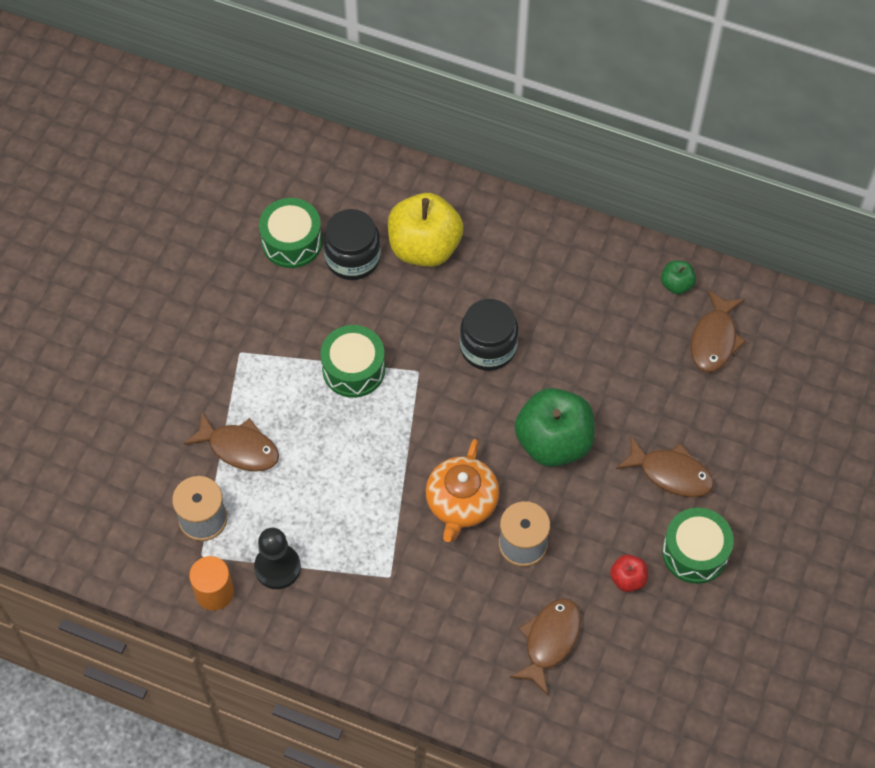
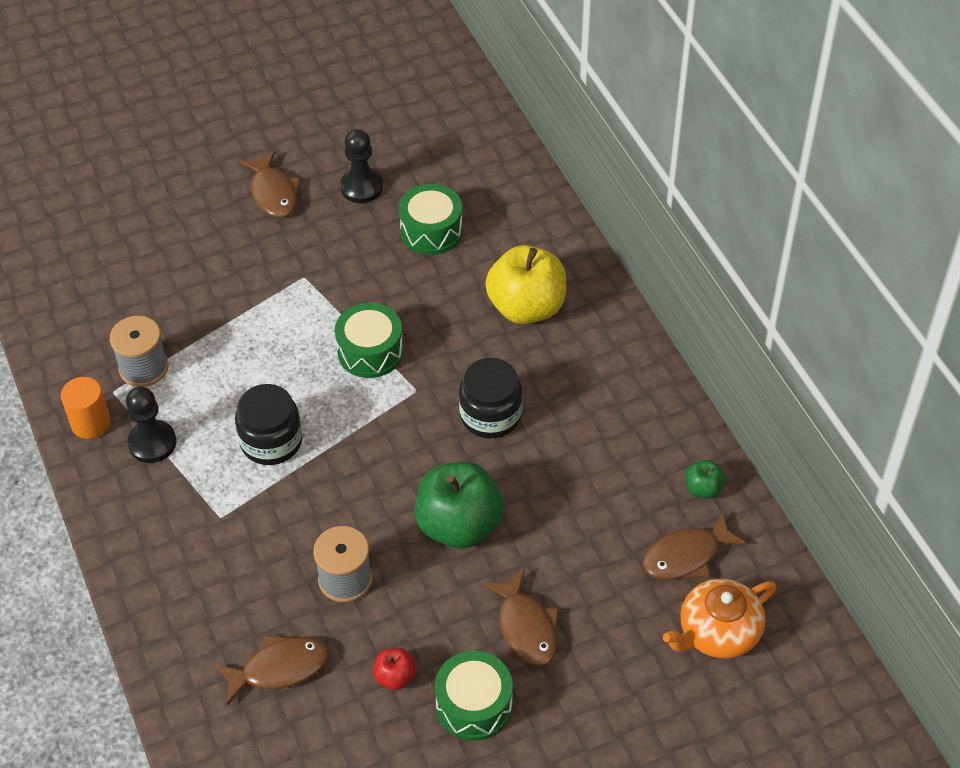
camera: 45 degrees right, 10 degrees down
(200, 247) = (361, 187): none -> black pawn
(239, 448) = (225, 341): brown fish -> brown fish (273, 193)
(353, 258) = (463, 274): black jar -> black jar (271, 441)
(461, 503) = (335, 510): orange teapot -> orange teapot (718, 632)

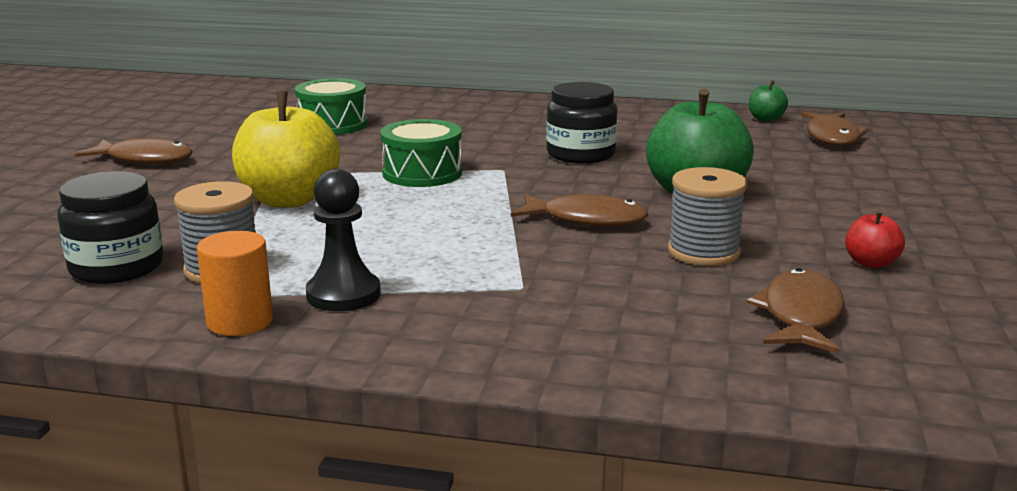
camera: 55 degrees left, 30 degrees down
(271, 441) = (457, 237): black jar -> black jar (117, 267)
(361, 187) = (225, 132): black pawn -> none
(474, 705) = (941, 240): green drum -> none
(526, 307) = (483, 119): yellow apple -> yellow apple (289, 199)
(526, 627) = (857, 199): brown fish -> brown fish (586, 220)
(718, 632) = (926, 146): orange teapot -> none

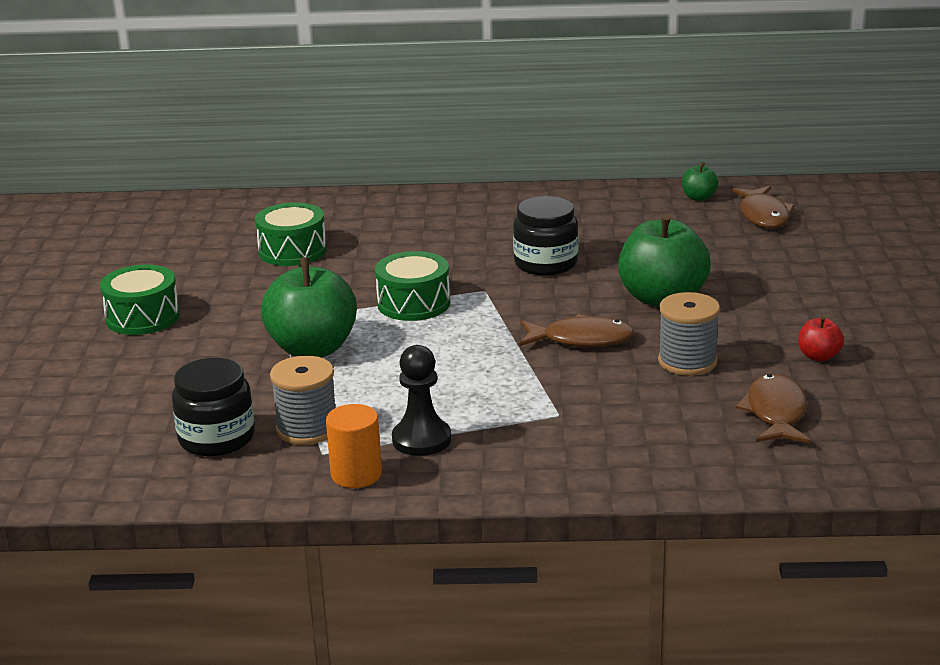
camera: 10 degrees left, 5 degrees up
(145, 159) = (142, 317): brown fish -> green drum
(289, 199) = (312, 349): yellow apple -> green apple

